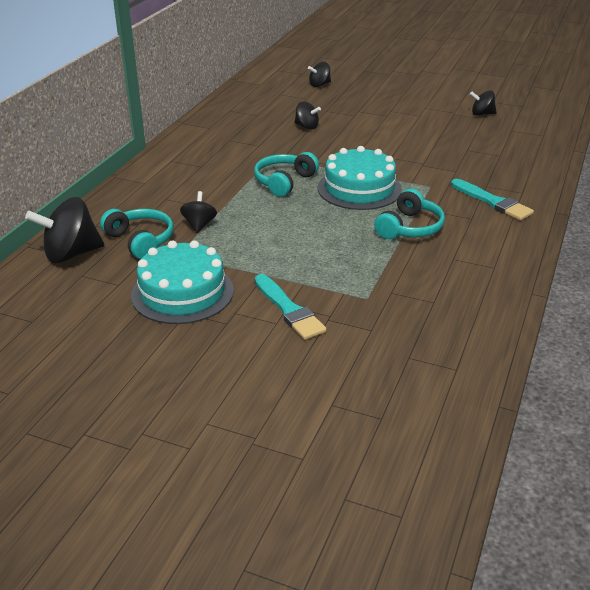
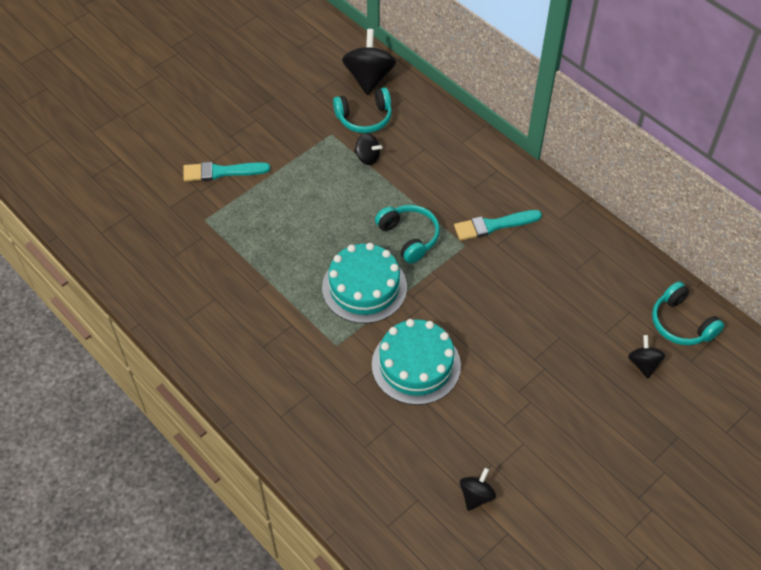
camera: 115 degrees right, 20 degrees up
(182, 292) = (280, 123): turquoise cake -> turquoise cake (416, 365)
(306, 126) = (523, 301): black spinning top -> none
(409, 228) = (277, 292): turquoise headphones -> turquoise headphones (681, 323)
(493, 202) = (278, 380): turquoise brush -> turquoise brush (493, 225)

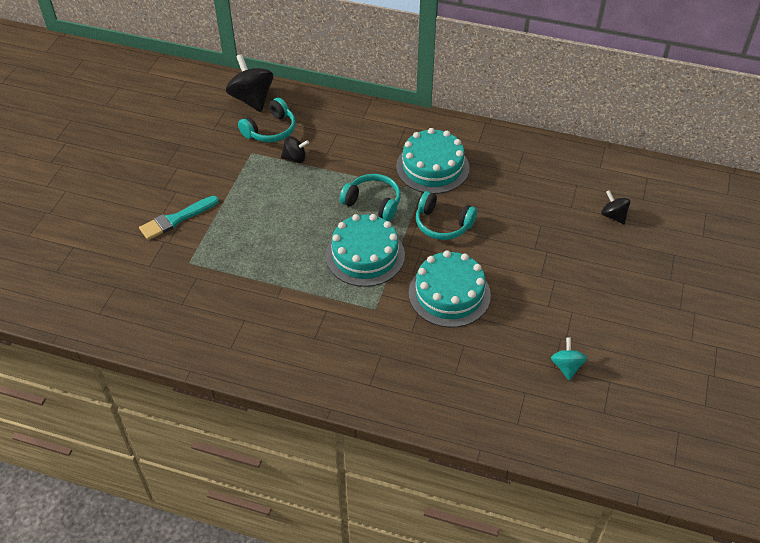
camera: 30 degrees left, 5 degrees down
(476, 496) = (566, 366): black spinning top -> turquoise spinning top
(493, 225) = (432, 167): turquoise brush -> turquoise cake
(681, 323) = (618, 177): turquoise headphones -> turquoise headphones (442, 224)

